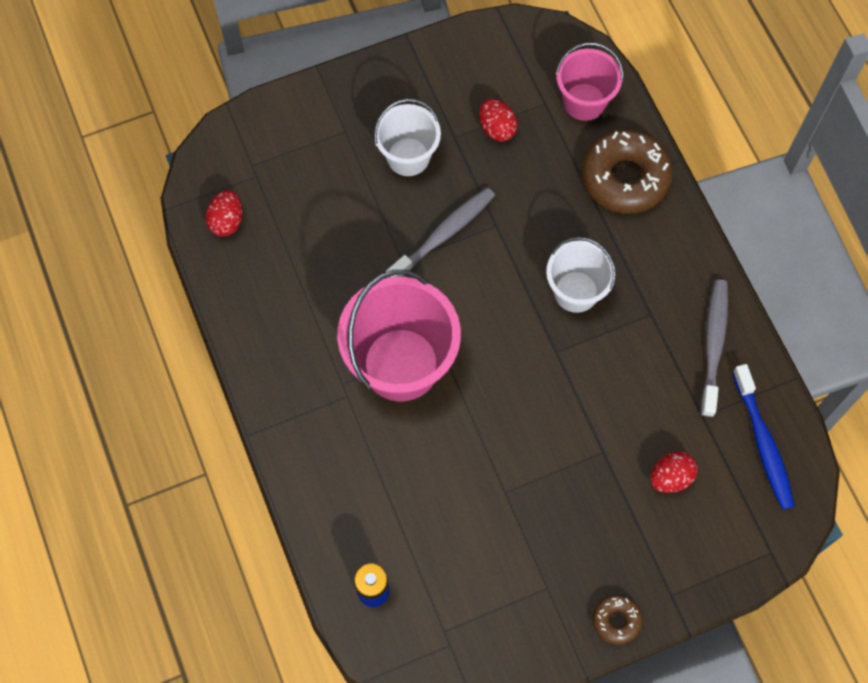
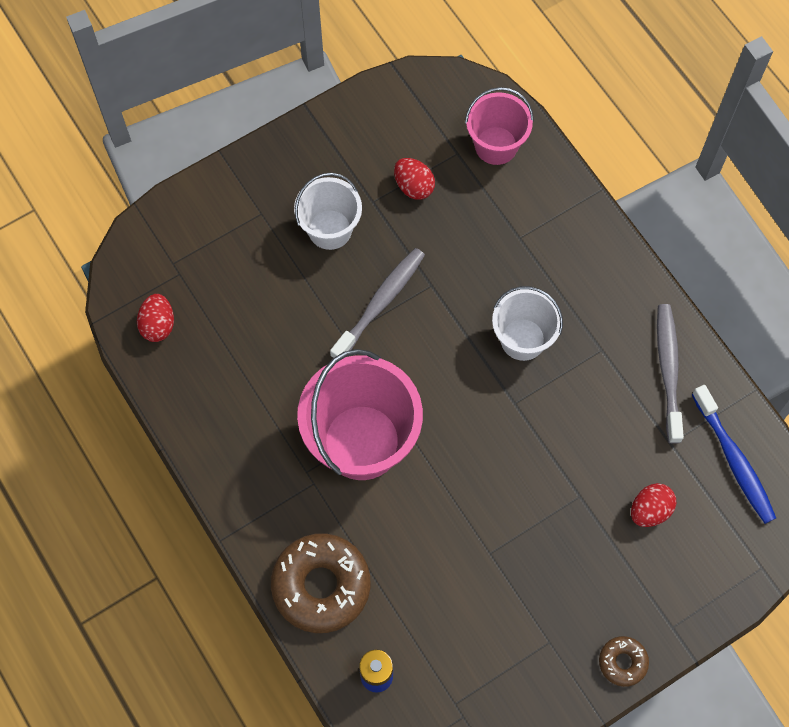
camera: 10 degrees left, 0 degrees up
(625, 178) = (550, 216): brown donut -> brown donut (321, 586)

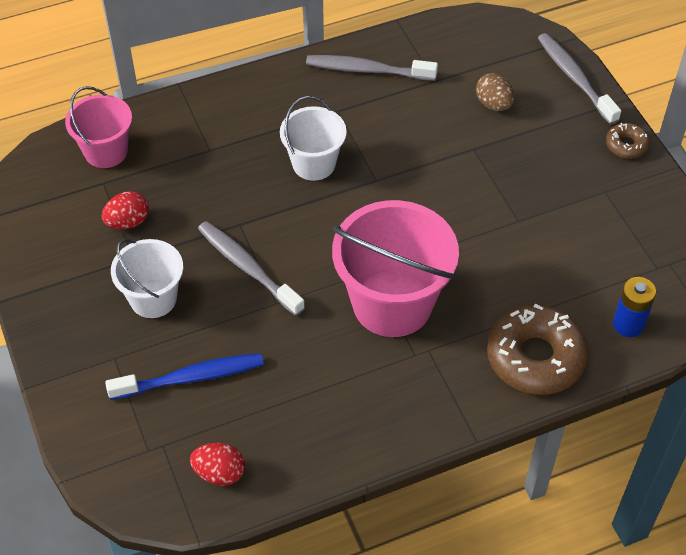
camera: 80 degrees left, 15 degrees down
(650, 510) = (493, 104): red egg -> brown egg
(713, 597) = (574, 78): none -> grey toothbrush
(734, 460) = (457, 44): blue toothbrush -> blue toothbrush (191, 378)

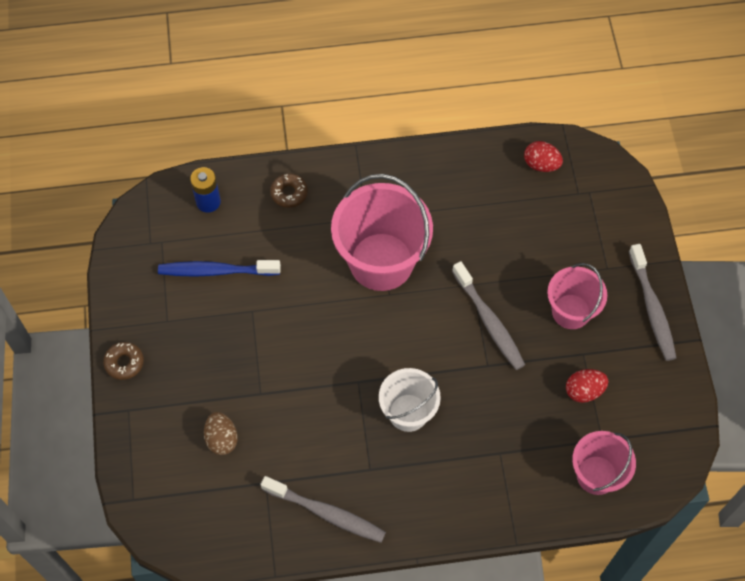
camera: 165 degrees left, 10 degrees up
(153, 298) = (571, 311): white bucket -> pink bucket
(191, 378) = (550, 238): blue toothbrush -> blue toothbrush (216, 271)
(535, 357) = (289, 193): brown donut -> brown donut, size x0.49
(574, 78) = (132, 451): grey toothbrush -> grey toothbrush (652, 308)

